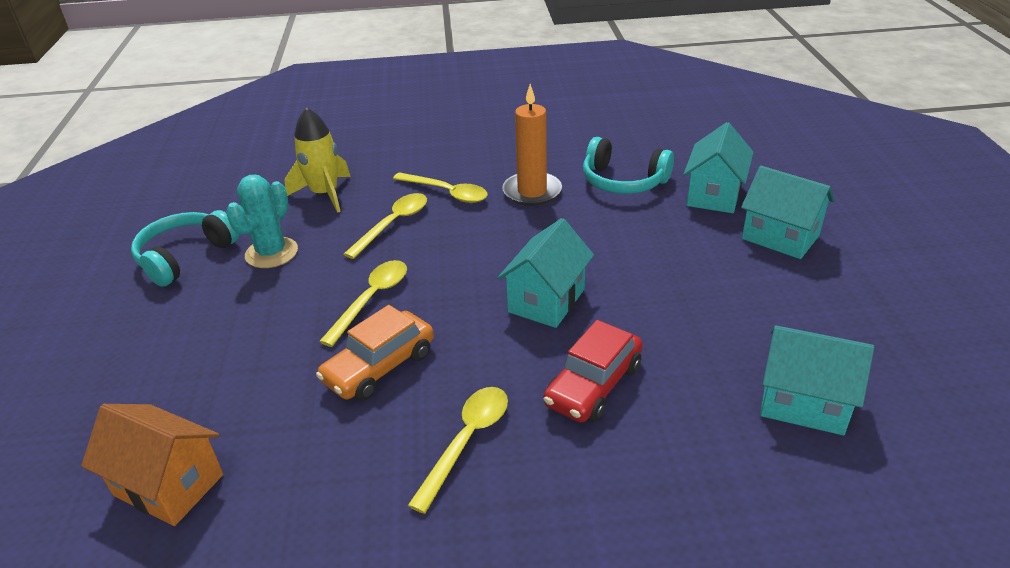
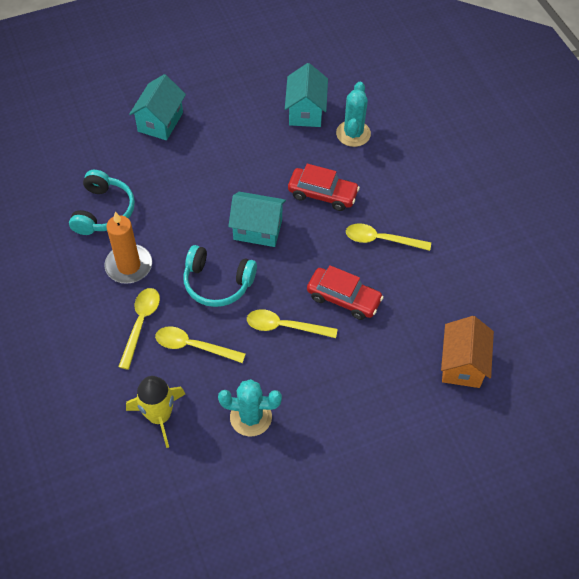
camera: 110 degrees left, 20 degrees up
(185, 257) = (272, 481): turquoise headphones -> turquoise headphones (217, 283)
(380, 367) = (343, 298): orange car -> red car
(714, 195) = (114, 157): turquoise house -> none
(738, 463) = (353, 134): none -> turquoise cactus

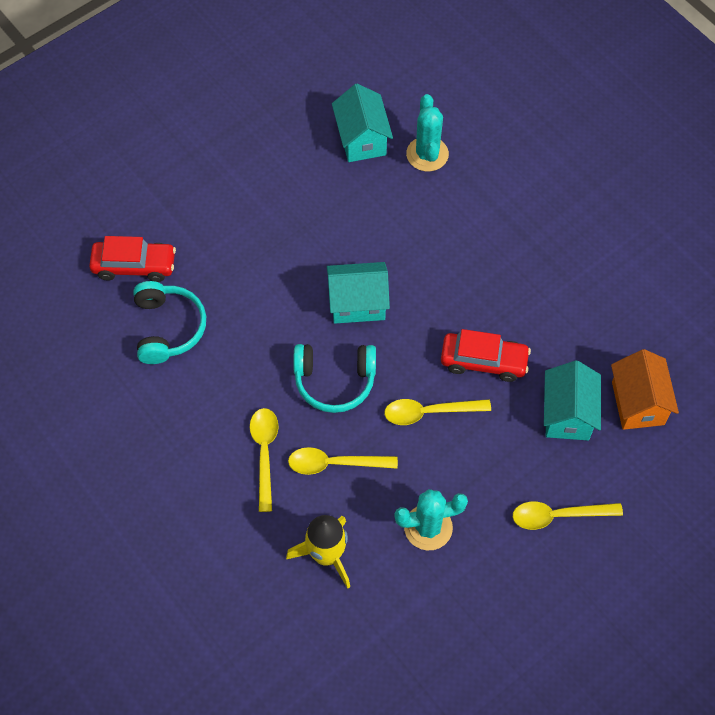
camera: 15 degrees left, 5 degrees up
(129, 266) = (224, 388): orange candle -> none
(160, 122) = (192, 196): turquoise house -> turquoise house (567, 414)
(322, 194) = (417, 240): red car -> red car (134, 265)
(381, 240) = (502, 279): yellow spoon -> yellow spoon (558, 515)

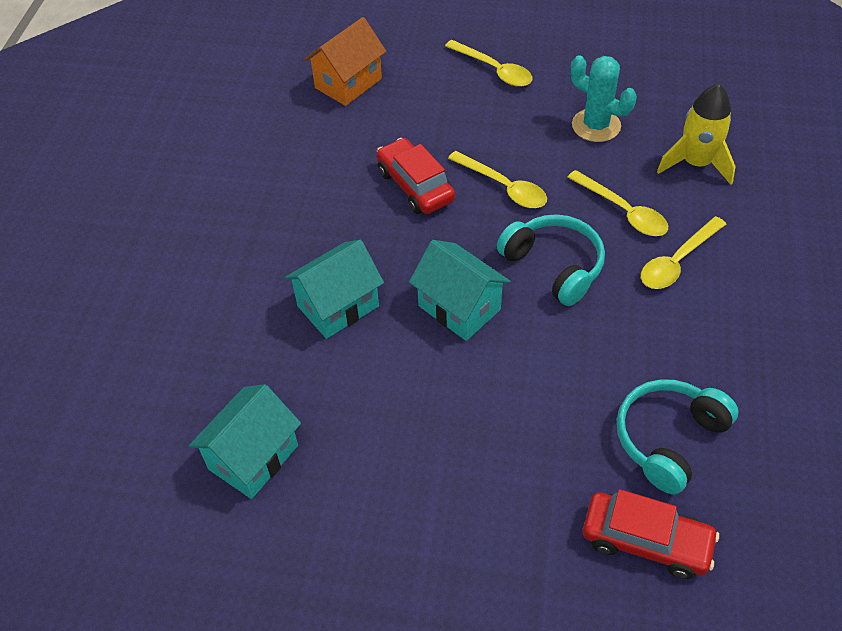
camera: 130 degrees left, 10 degrees down
(134, 265) = (646, 541): red car -> red car turned 150 degrees clockwise
(427, 154) = (220, 382): turquoise cactus -> none
(567, 414) = (404, 112): turquoise house -> turquoise house (338, 306)

